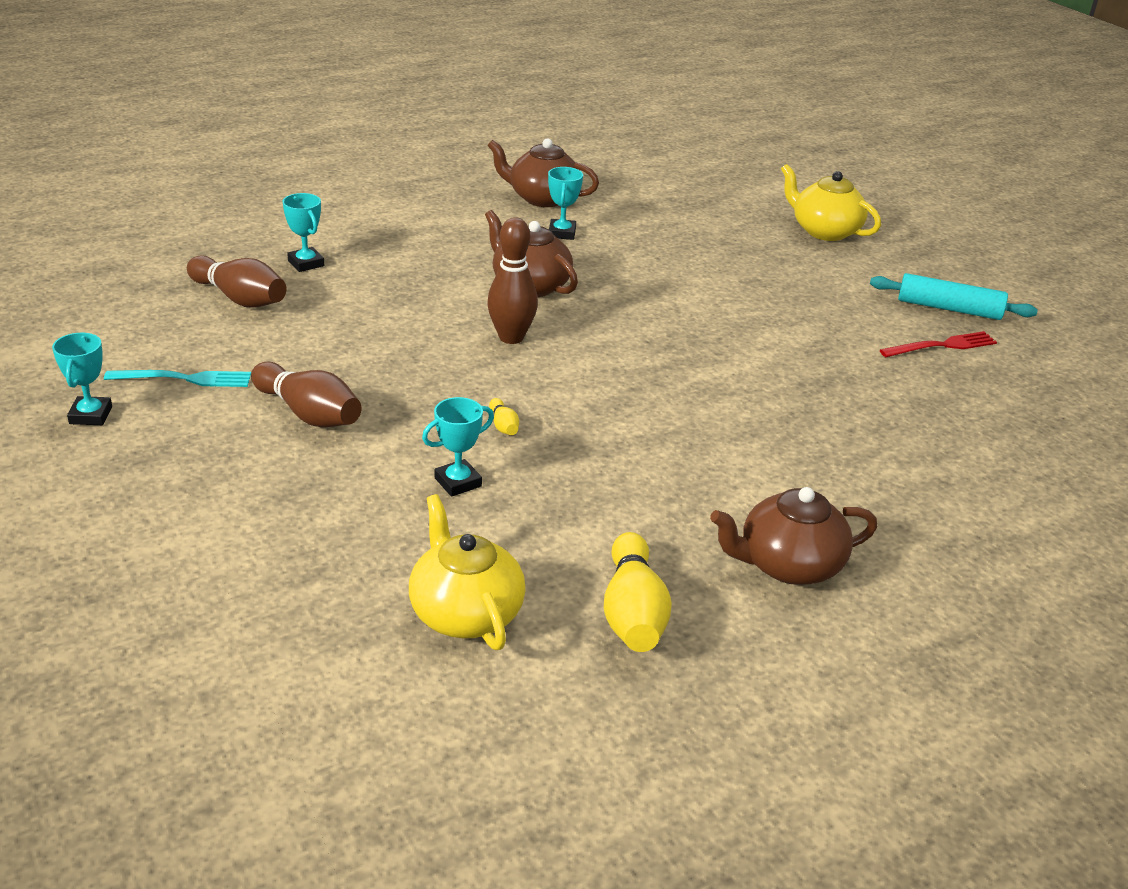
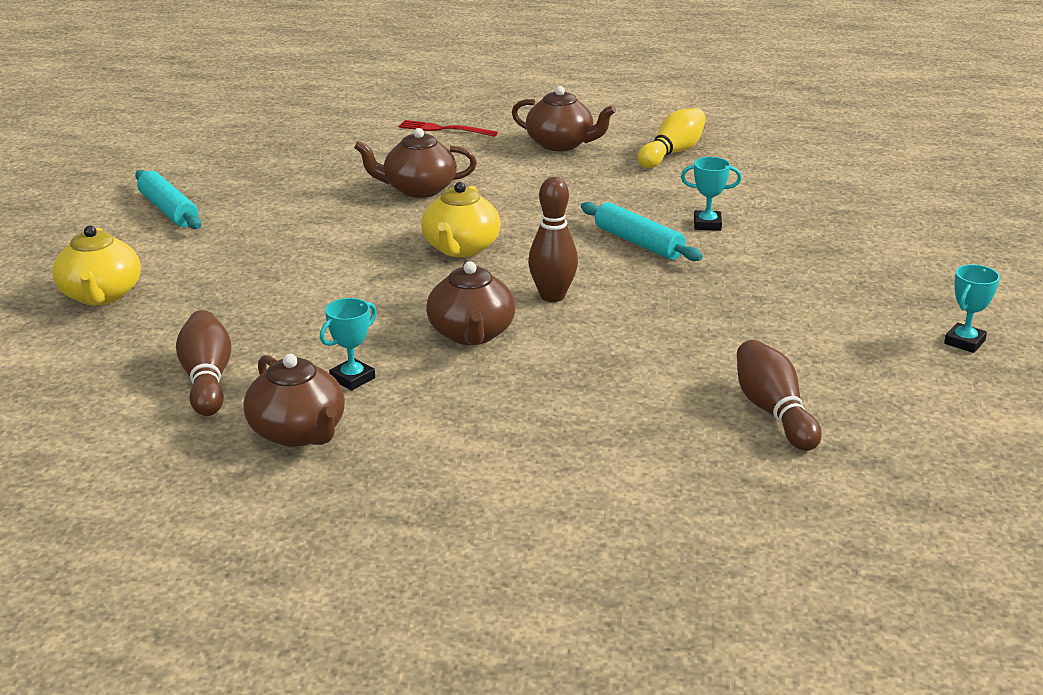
camera: 140 degrees left, 5 degrees down
(186, 379) = (869, 347): turquoise fork -> none
(306, 263) = (671, 432): turquoise trophy -> none
(309, 414) = (779, 291): brown bowling pin -> brown bowling pin (207, 379)
(465, 612) = (764, 176): yellow teapot -> yellow teapot (460, 248)
(503, 426) = (638, 243): yellow bowling pin -> turquoise rolling pin
(809, 415) = (418, 189): none -> brown teapot
(943, 345) = (236, 193): red fork -> red fork (443, 129)

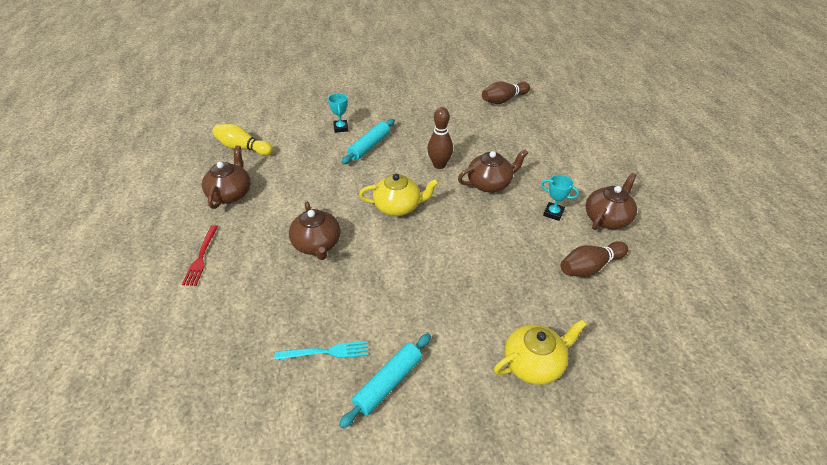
camera: 105 degrees left, 15 degrees up
(241, 184) = (327, 352): none -> turquoise fork
(964, 342) = (428, 65): turquoise trophy -> none

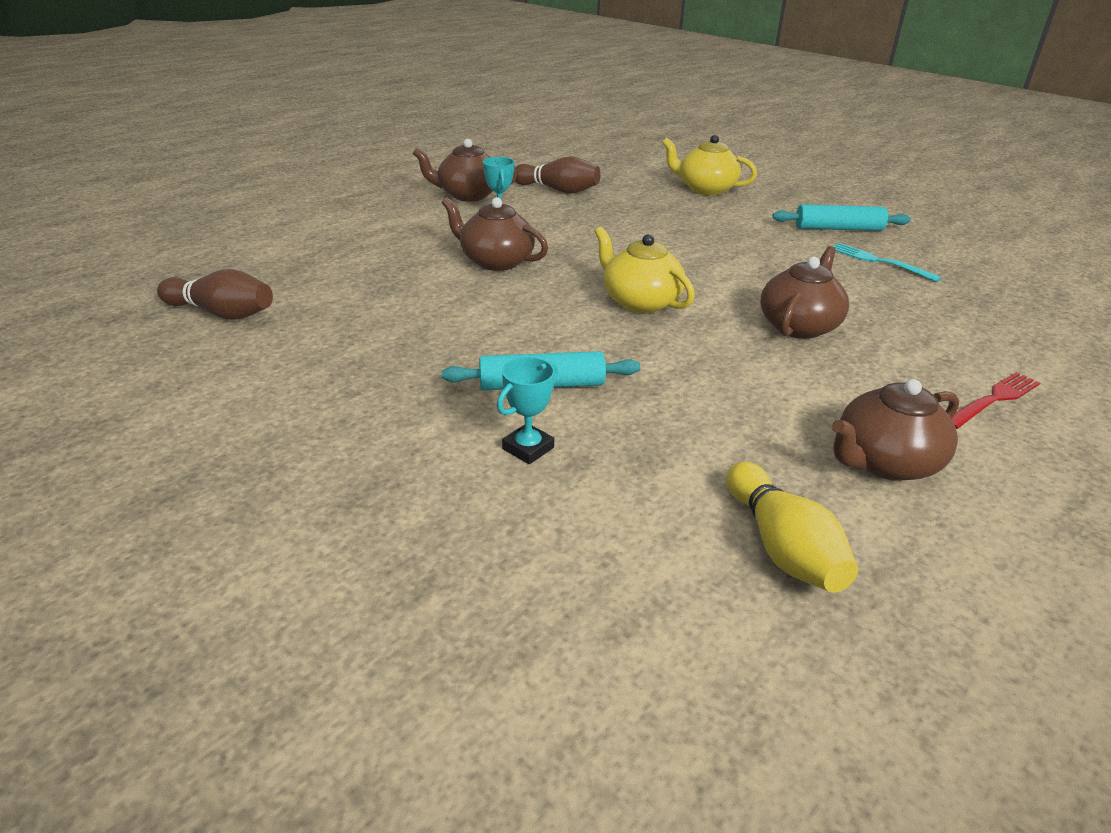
camera: 130 degrees left, 10 degrees down
(439, 165) = (504, 305): brown bowling pin -> none

